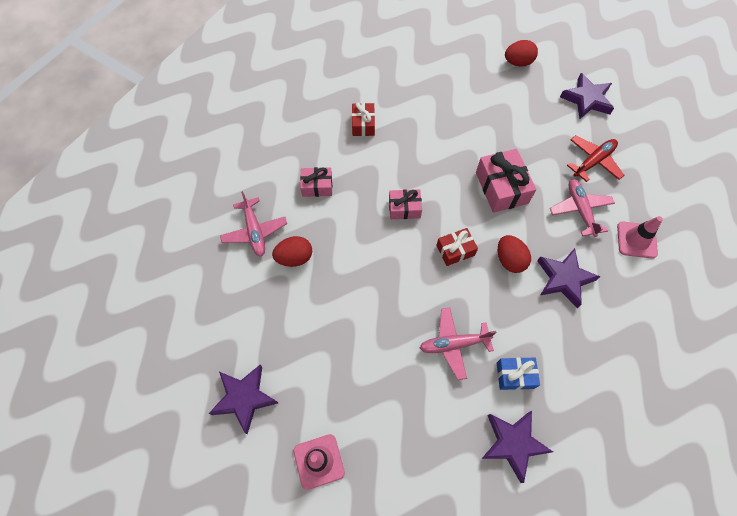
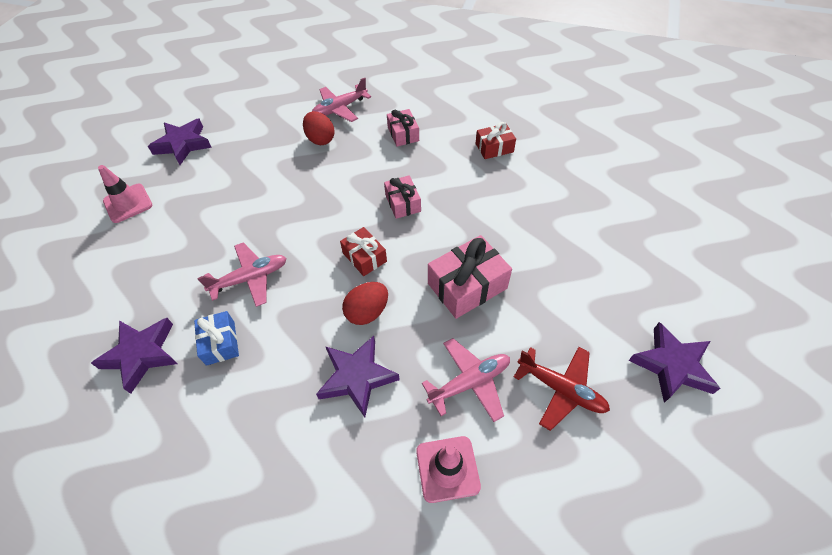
camera: 75 degrees right, 10 degrees down
(453, 344) = (250, 278): pink plane -> pink plane turned 90 degrees clockwise
(518, 62) = (681, 269): red egg -> none

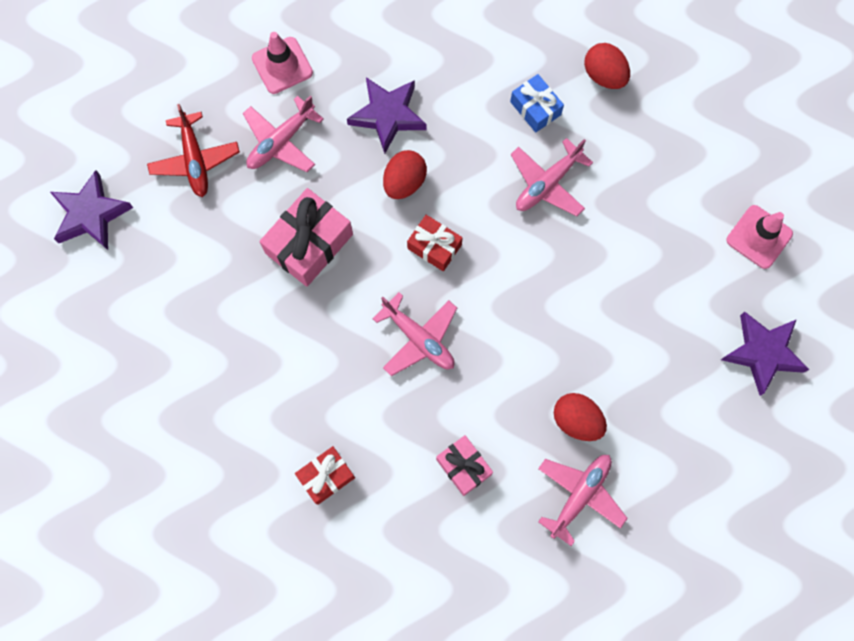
camera: 160 degrees right, 20 degrees up
(141, 354) = (604, 75): purple star -> red egg
(403, 203) = (419, 338): pink gift -> pink plane
(561, 389) = (195, 160): red plane -> red plane turned 120 degrees counterclockwise

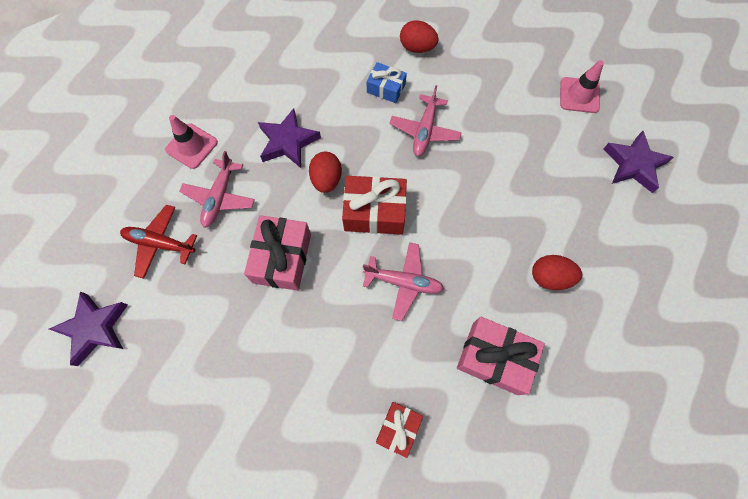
camera: 30 degrees left, 5 degrees down
(195, 160) = (160, 244): red plane -> red plane turned 150 degrees clockwise
(434, 246) = (374, 212): red gift -> red gift, size x1.64
(463, 467) = (495, 358): pink gift -> pink gift, size x1.64
(579, 495) = (588, 330): pink plane -> none

